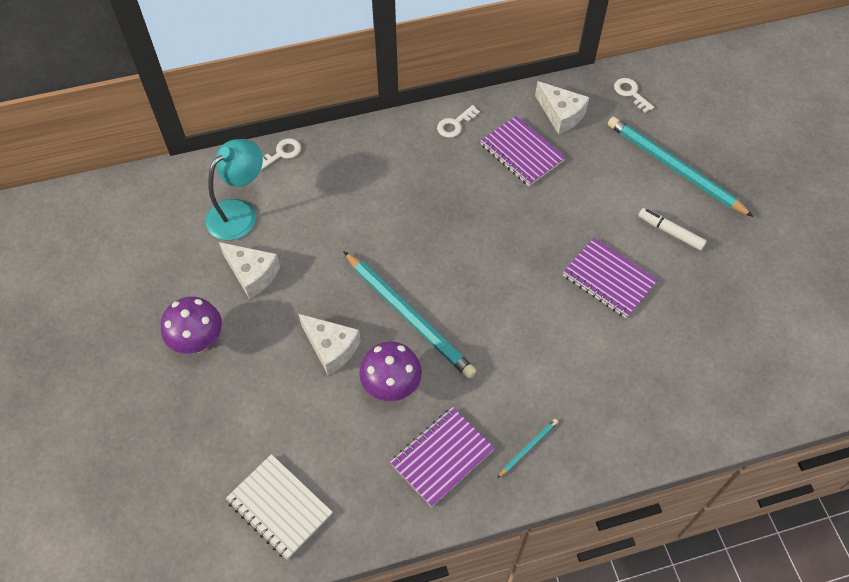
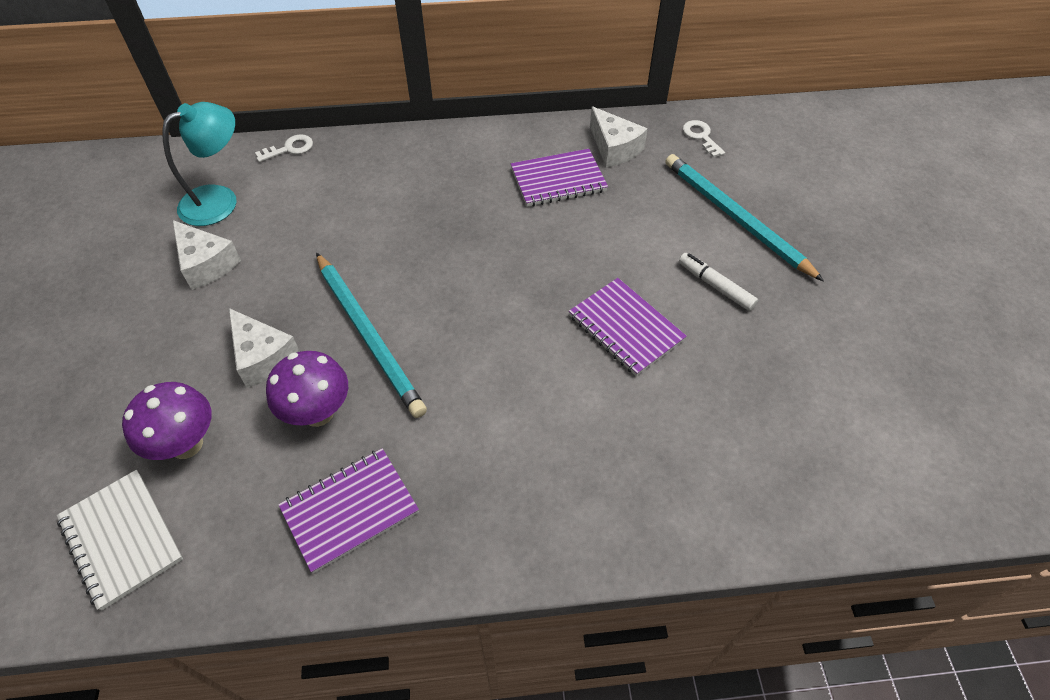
camera: 10 degrees right, 5 degrees down
(198, 342) = (114, 327): purple mushroom -> purple mushroom (186, 444)
(455, 124) = (491, 143): white key -> none
(522, 152) = (558, 180): purple notebook -> purple notebook turned 75 degrees counterclockwise
(528, 448) = (465, 517): turquoise pencil -> none

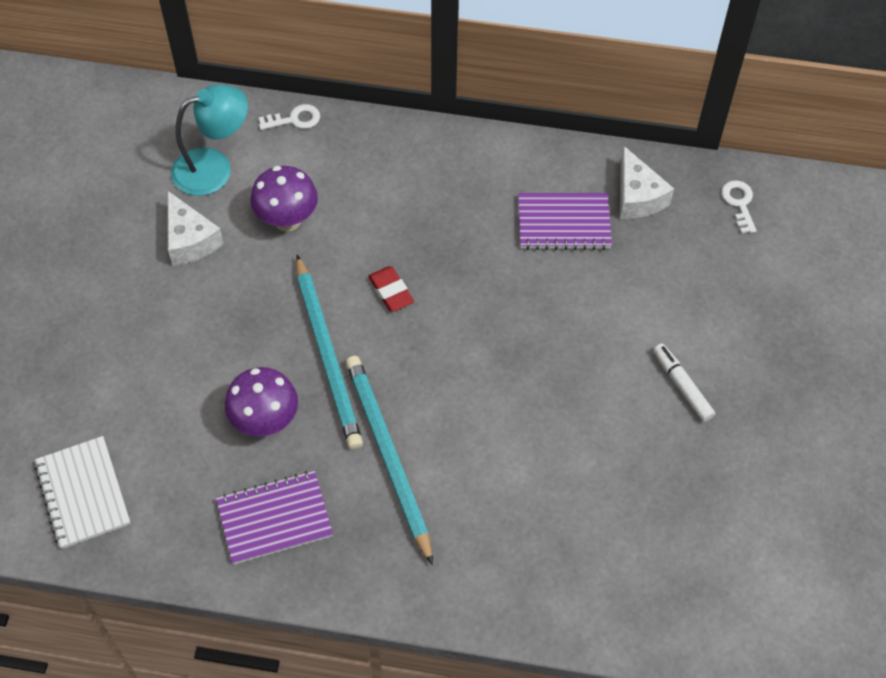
camera: 15 degrees right, 5 degrees up
(186, 444) = (146, 422): purple mushroom -> purple mushroom (287, 220)
(263, 357) = (226, 354): white cheese -> none
(416, 266) = (391, 291): none -> red eraser
(625, 328) = (575, 409): purple notebook -> none
(736, 218) = (735, 314): turquoise pencil -> turquoise pencil (388, 457)

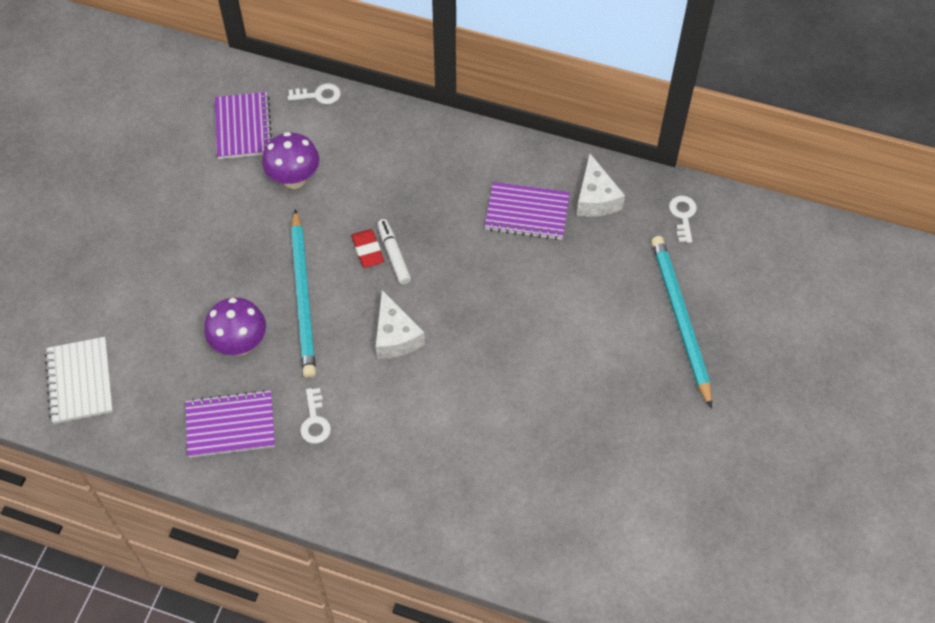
camera: 10 degrees right, 0 degrees up
(190, 240) = (210, 185): white cheese -> white cheese (395, 336)
(214, 168) = (243, 127): turquoise lamp -> purple notebook
(373, 499) = (315, 421): none -> white key
(388, 457) = (335, 388): turquoise pencil -> turquoise pencil (680, 320)
(682, 386) = (597, 365): white marker -> white marker (393, 255)

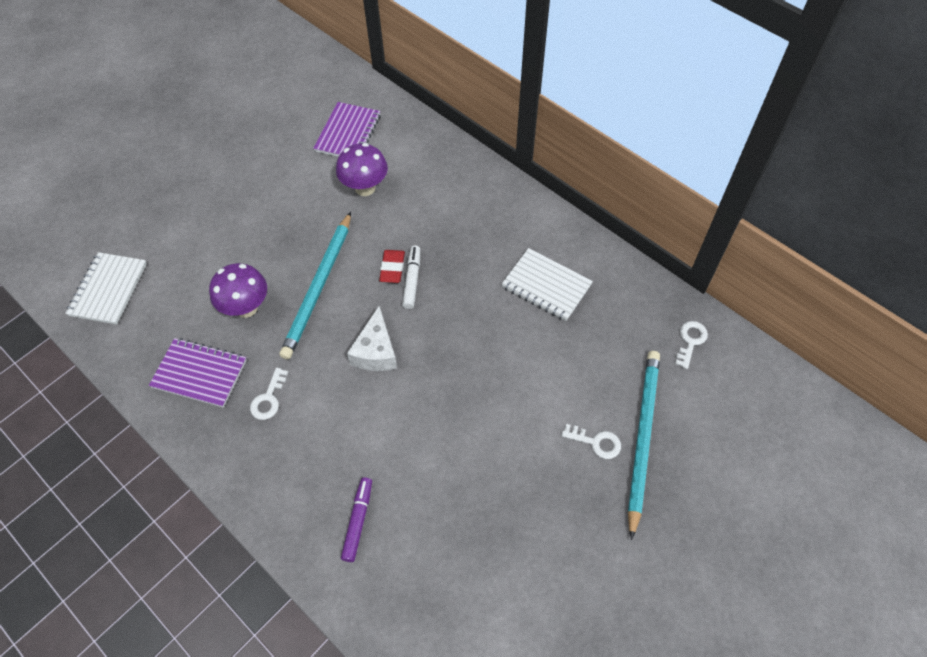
camera: 25 degrees right, 0 degrees up
(318, 95) = (421, 127): white key -> white key (596, 442)
(463, 494) = (358, 521): none -> purple marker
(527, 213) = (546, 286): purple notebook -> white notebook
(595, 198) = (615, 296): white cheese -> none

